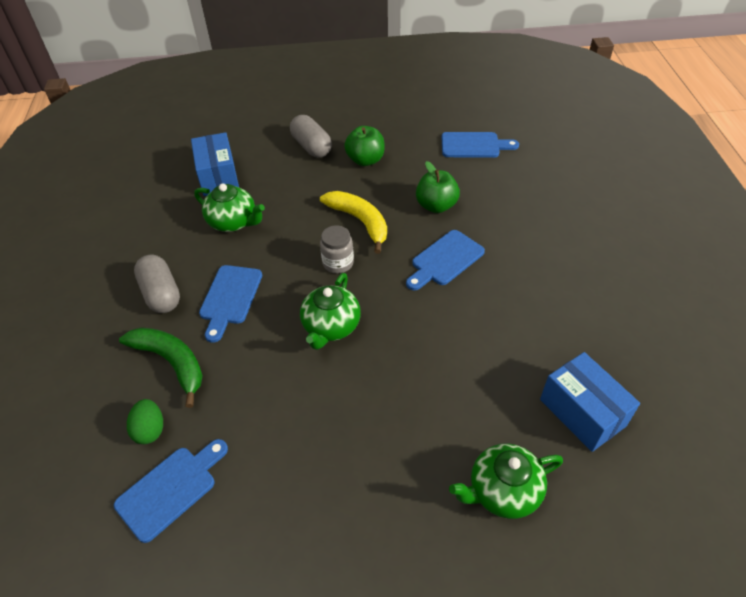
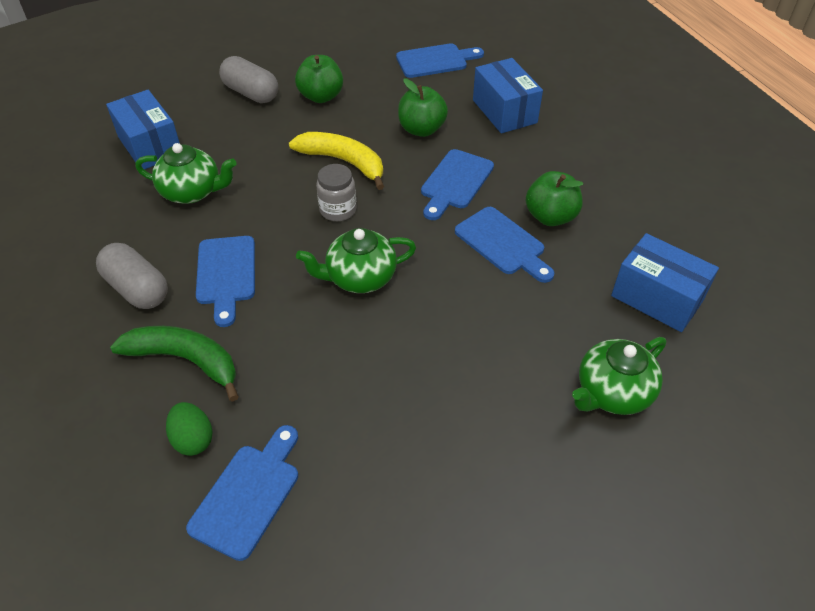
camera: 20 degrees left, 0 degrees up
(331, 327) = (359, 278): green teapot -> green teapot turned 75 degrees clockwise
(463, 326) = (502, 244): none -> blue cutting board
(515, 203) = (504, 111): none -> blue box
(516, 311) = (550, 217): none -> green apple

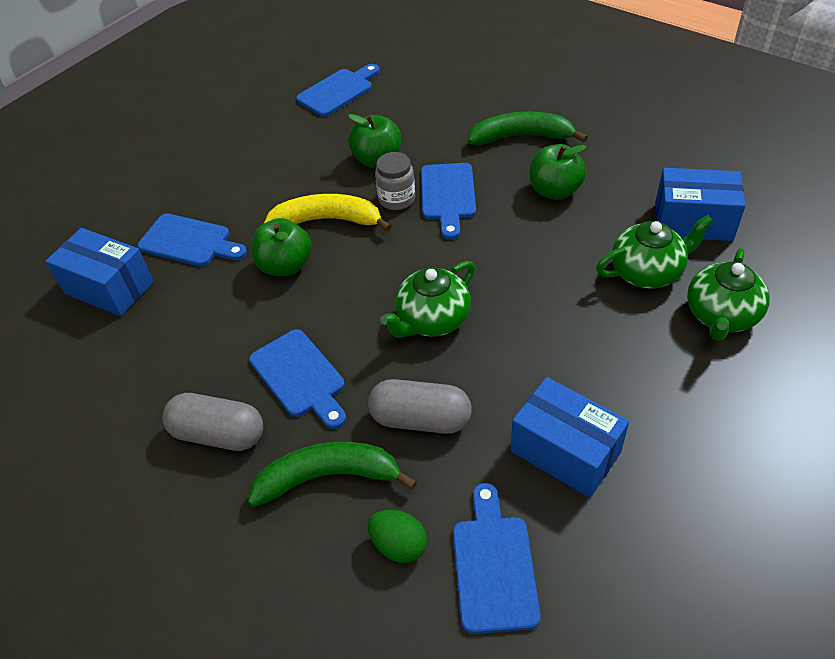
camera: 25 degrees left, 0 degrees up
(192, 192) = (196, 313): green teapot -> green teapot (647, 272)
(251, 93) = (176, 192): grey capsule -> grey capsule (420, 419)
(321, 96) = (253, 167): green apple -> green apple (285, 266)
(338, 210) = (359, 267): grey jar -> grey jar (397, 199)
(502, 244) = (533, 232): blue cutting board -> blue cutting board (189, 242)
(504, 111) = (440, 114): blue box -> blue box (565, 451)
(559, 158) = (522, 137): none -> green banana

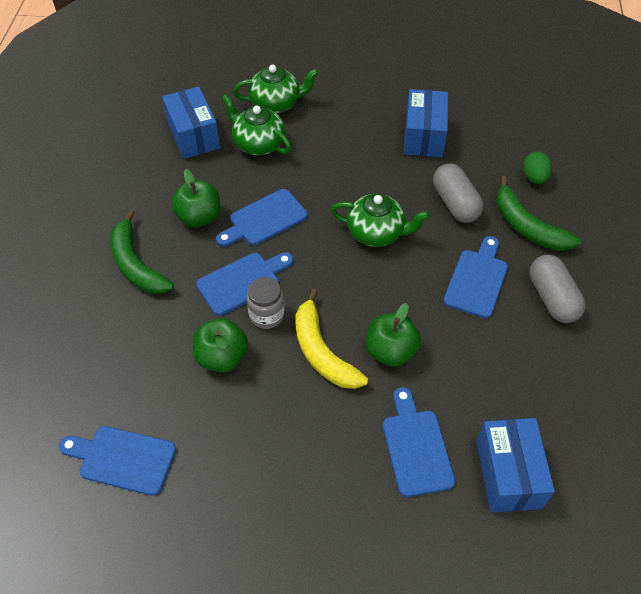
camera: 125 degrees left, 5 degrees up
(494, 566) = (510, 139): blue cutting board -> blue cutting board (264, 219)

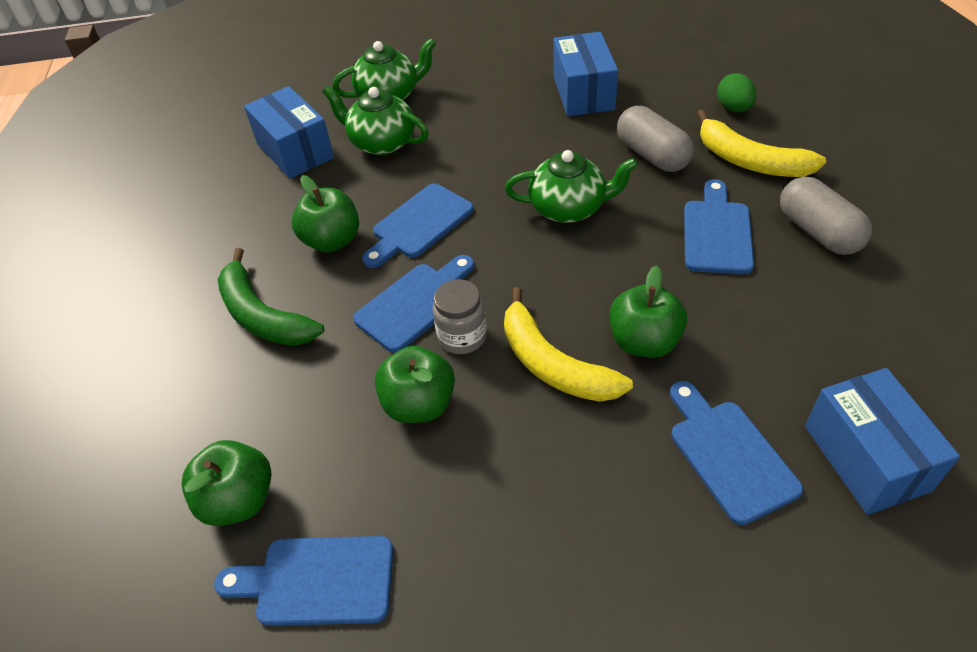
camera: 10 degrees left, 5 degrees down
(87, 393) = (238, 500): none -> green apple
(527, 226) = (750, 161): green banana -> yellow banana

